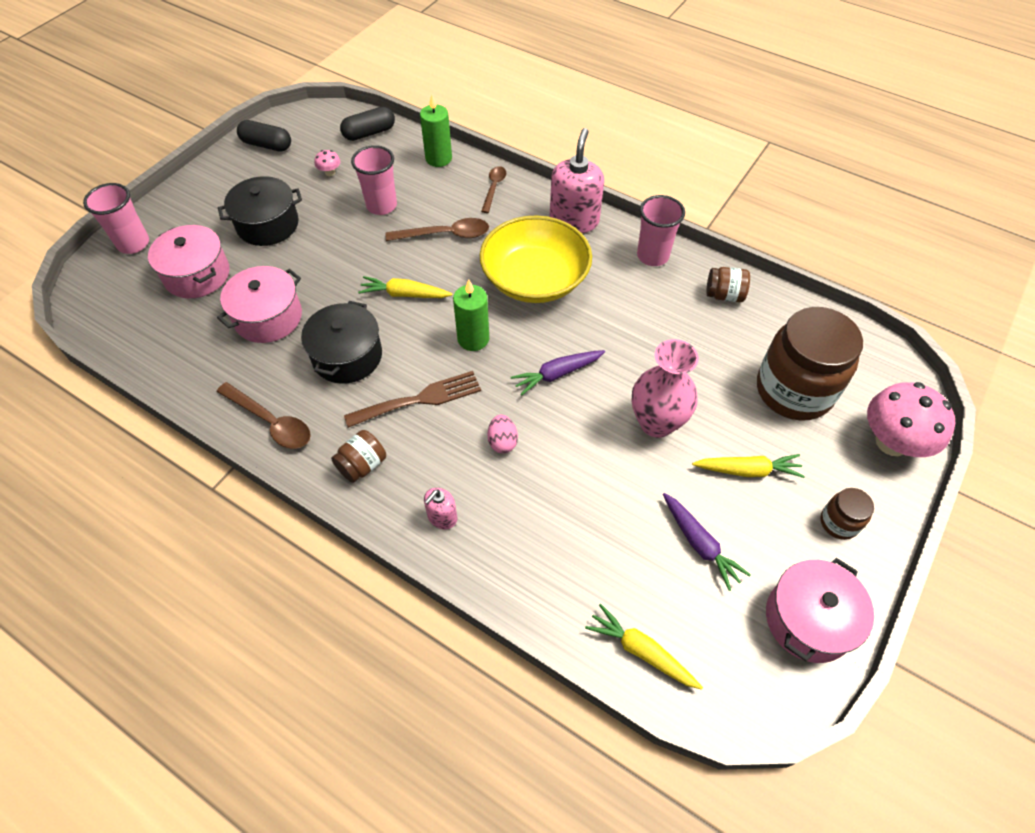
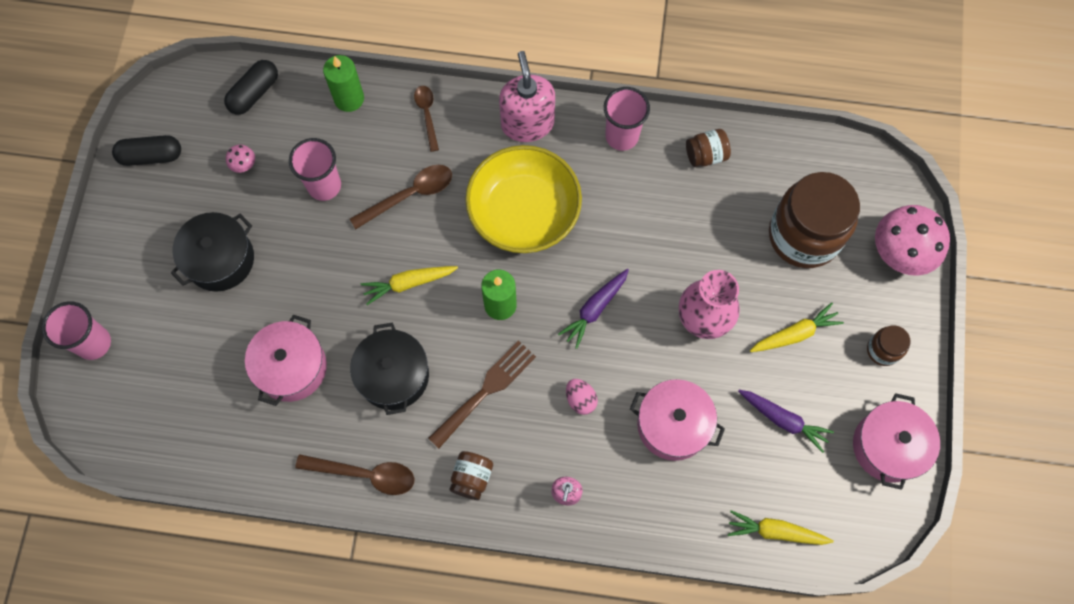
camera: 25 degrees left, 15 degrees up
(197, 275) = (187, 351): pink pot -> pink pot (673, 425)

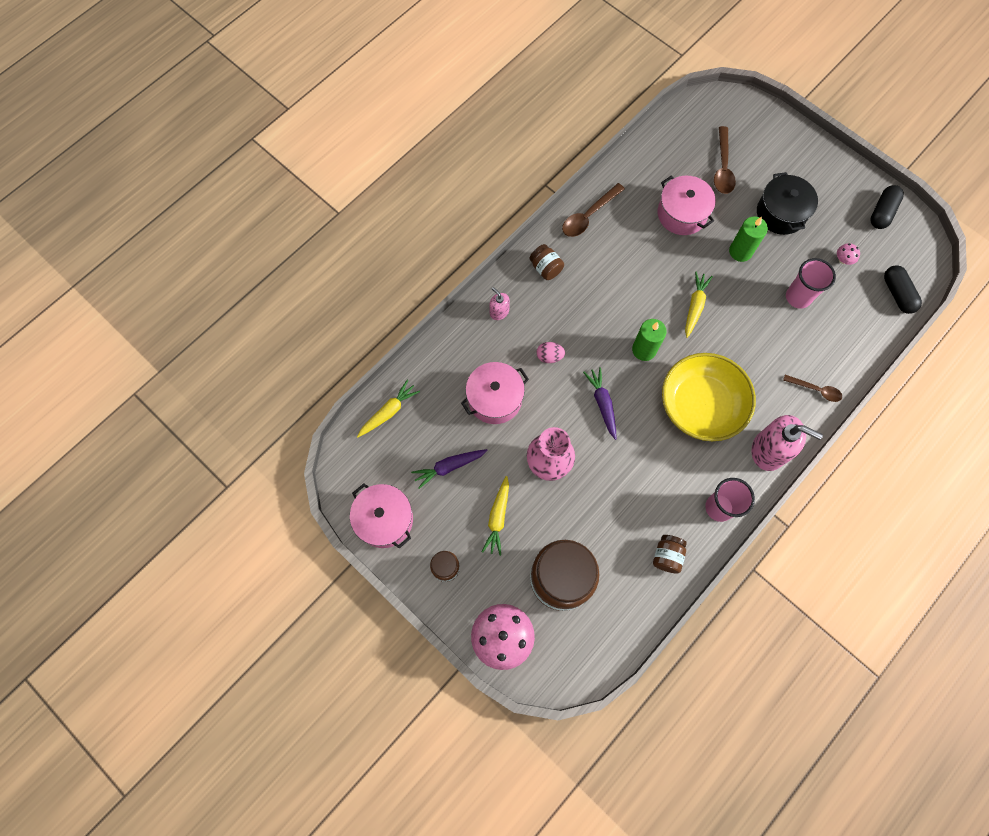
camera: 125 degrees right, 0 degrees up
(94, 343) = (766, 125): pink cup -> none
(349, 98) = (858, 348): green candle -> green candle (740, 251)
(393, 375) = (638, 264): black pot -> none
(409, 195) = (759, 343): brown spoon -> brown spoon (722, 167)
(486, 390) = (593, 307): brown fork -> none

